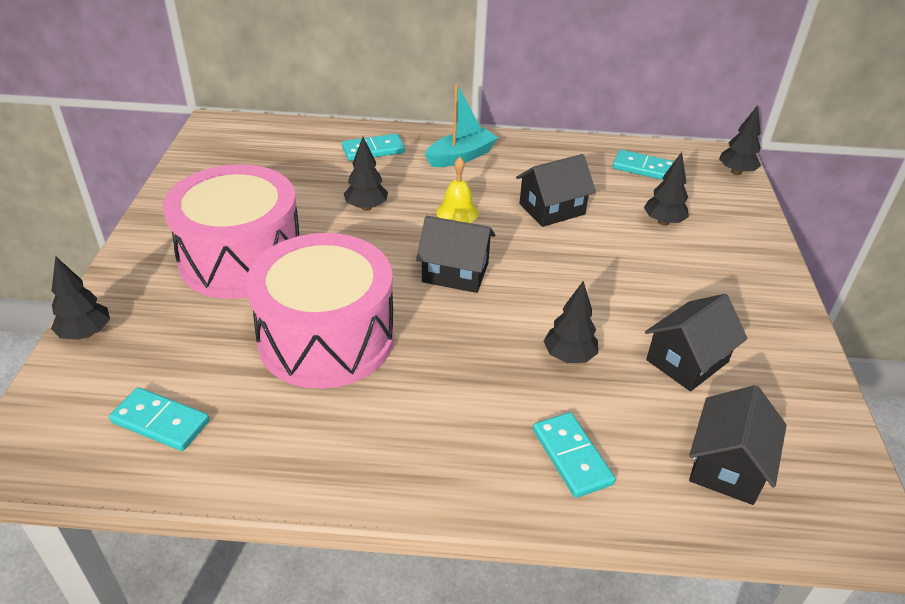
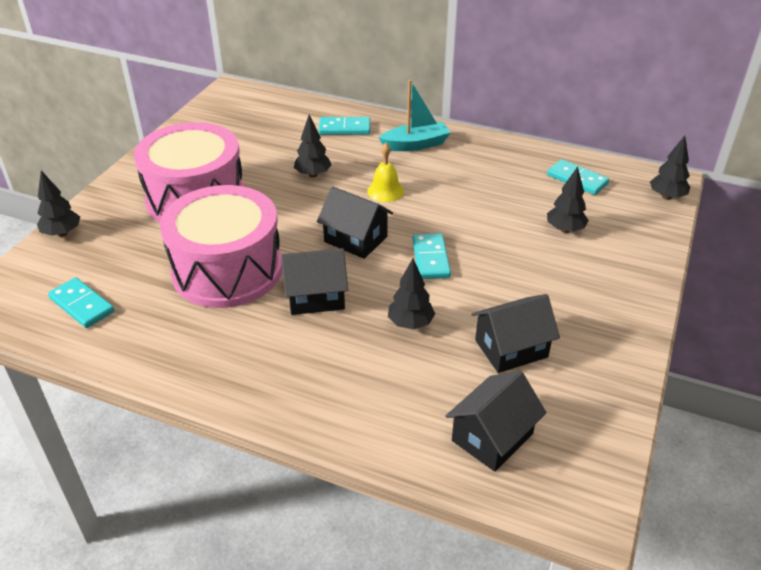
camera: 20 degrees right, 0 degrees up
(552, 209) = (469, 201): black house -> black house (316, 297)
(571, 457) = (366, 399): turquoise domino -> turquoise domino (430, 258)

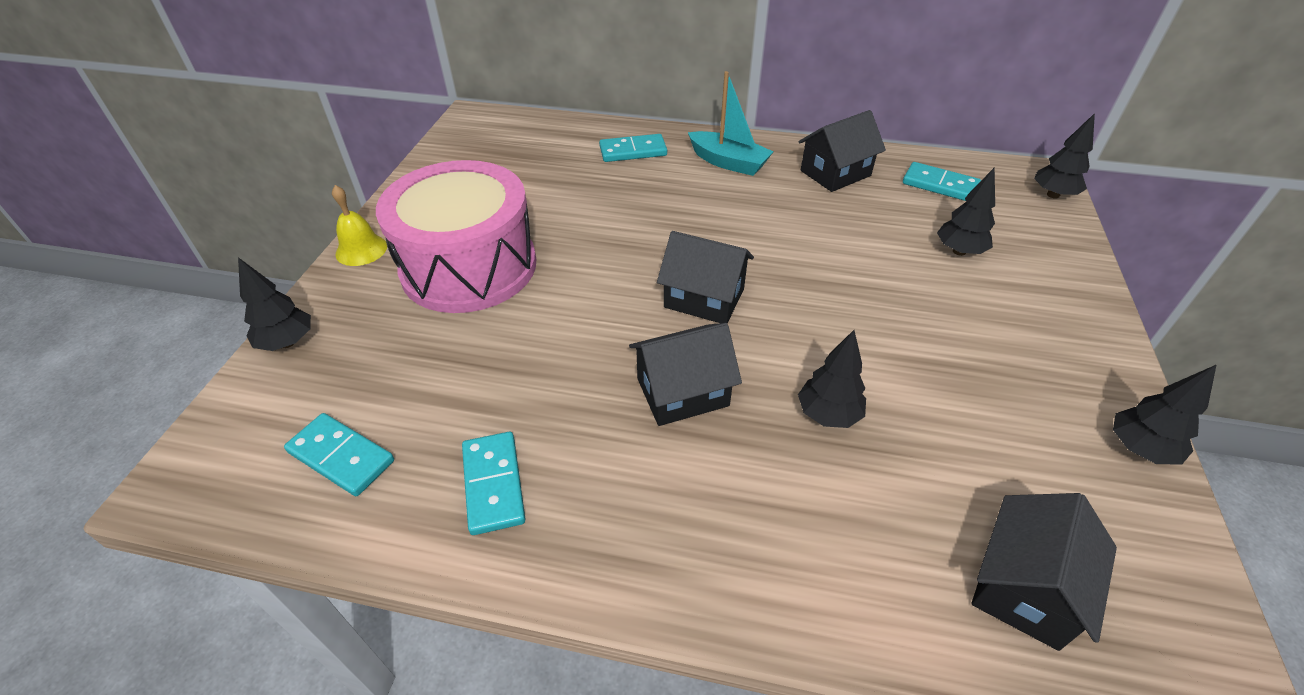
camera: 10 degrees left, 5 degrees up
(227, 270) = (544, 368): pink drum -> none
(313, 174) = (615, 215): black tree -> black tree (1139, 449)
(385, 191) = (716, 226): yellow bell -> yellow bell (361, 250)
(415, 145) = (728, 162): turquoise boat -> turquoise boat turned 60 degrees clockwise
(430, 258) = (812, 313): turquoise domino -> turquoise domino (493, 484)
(511, 348) = (978, 433): black house -> black house (835, 173)

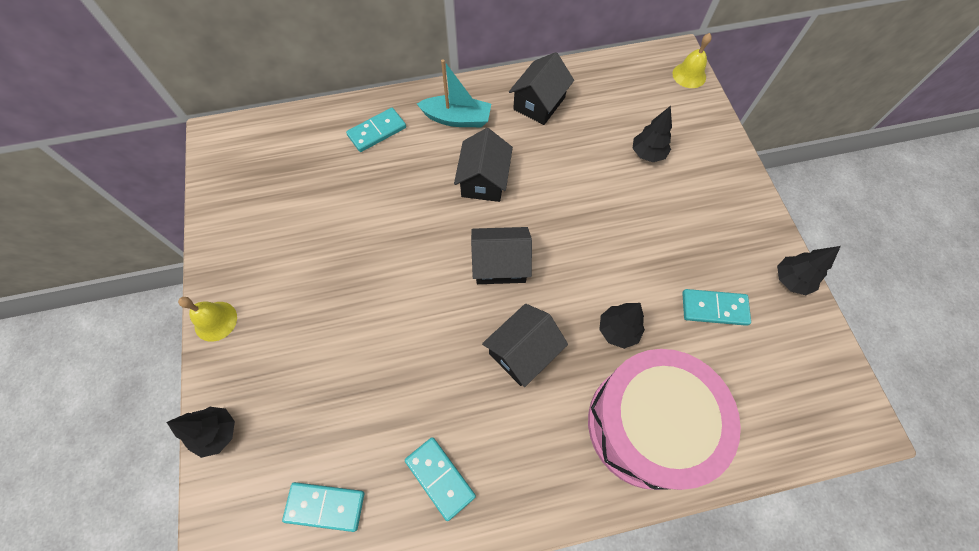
camera: 25 degrees left, 20 degrees up
(469, 266) = (314, 303): pink drum -> pink drum (647, 425)
(940, 185) = (614, 91): turquoise domino -> turquoise domino (714, 308)
(1024, 587) = (759, 403): black house -> black house (484, 180)
(1053, 195) = (689, 75): black tree -> yellow bell

